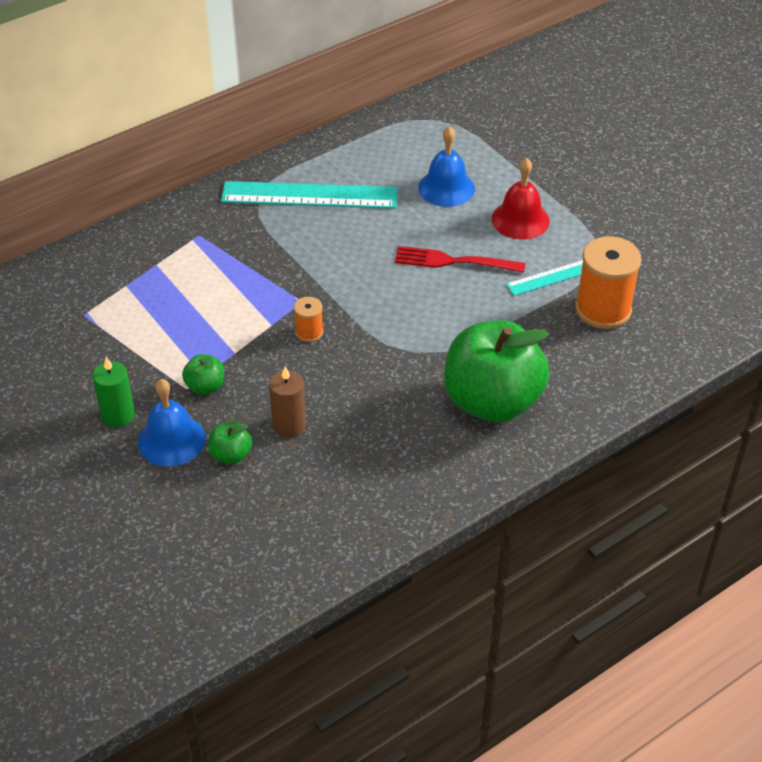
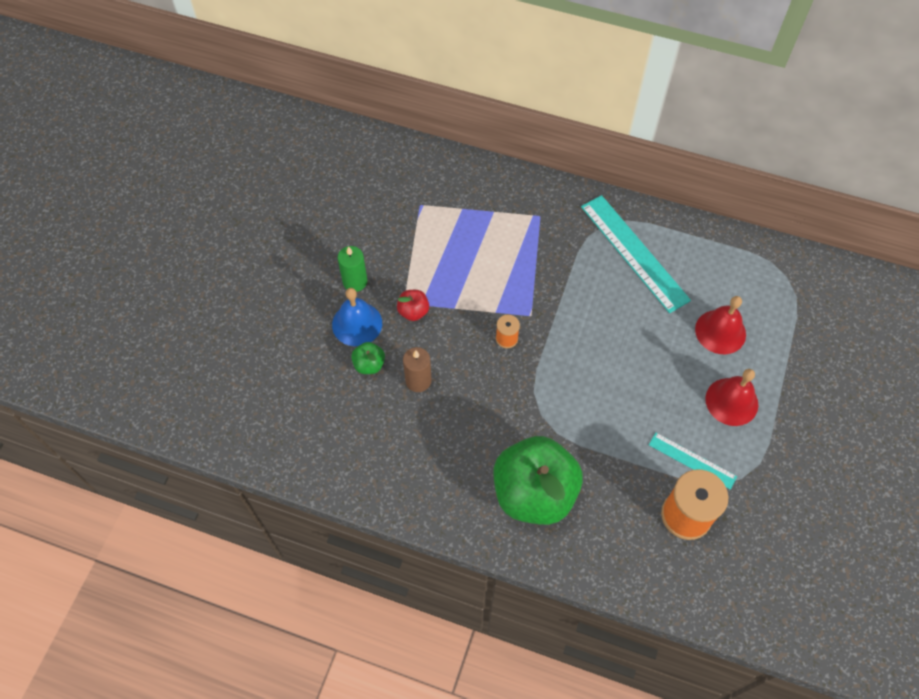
camera: 55 degrees right, 15 degrees up
(205, 386) = (413, 311): green apple -> red apple
(446, 188) = (720, 331): blue bell -> red bell
(454, 261) = (649, 384): red fork -> none

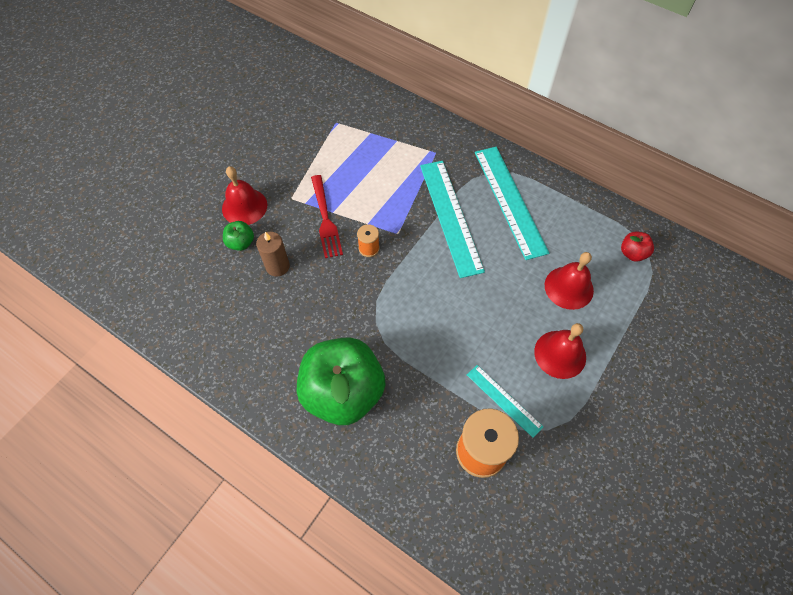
camera: 15 degrees right, 0 degrees up
(355, 281) = (257, 172): green candle -> none
(357, 324) = (244, 206): blue bell -> red bell
(413, 311) = (296, 207): red apple -> red apple (632, 253)
(449, 317) = (325, 219): none -> red fork
(579, 284) = (450, 216): none -> turquoise ruler

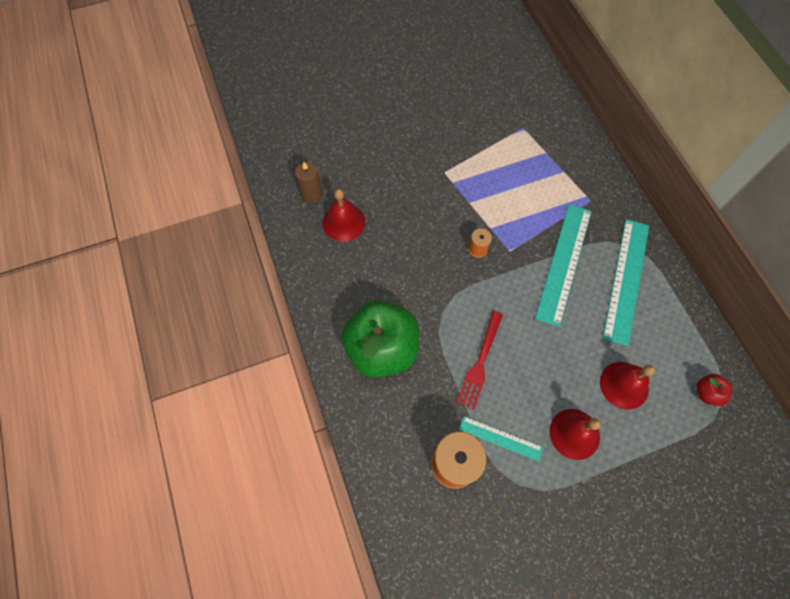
camera: 35 degrees right, 5 degrees up
(241, 243) = (383, 186): green apple -> none
(244, 206) = (404, 159): red bell -> red bell (343, 222)
(277, 266) = (398, 221): brown candle -> brown candle (312, 194)
(325, 219) = (459, 205): red fork -> red fork (480, 362)
(504, 400) = (500, 438): turquoise ruler -> turquoise ruler turned 60 degrees counterclockwise

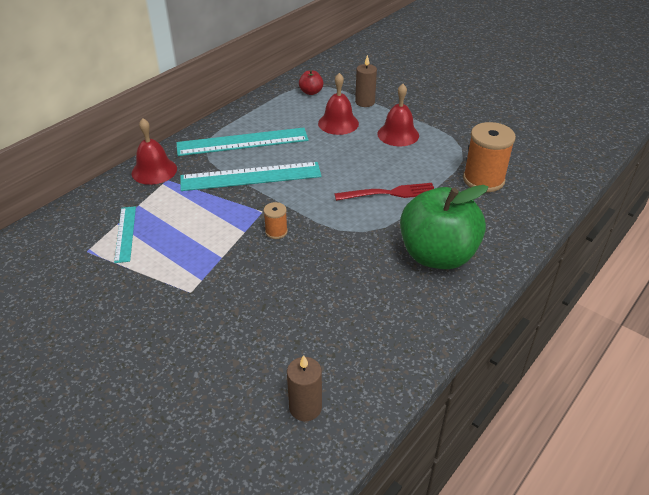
camera: 120 degrees left, 25 degrees down
(343, 222) = (322, 352): red bell -> red bell (154, 171)
(500, 438) = (439, 164): turquoise ruler -> turquoise ruler (125, 233)
(659, 440) = (365, 102): none -> brown candle

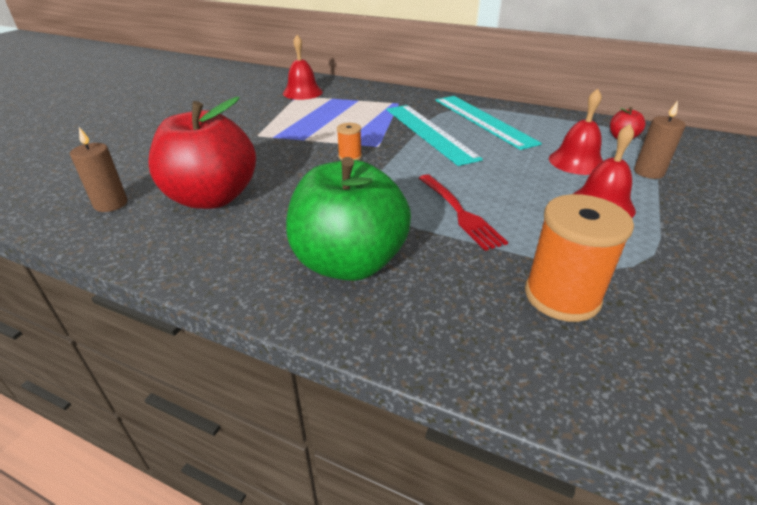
camera: 75 degrees right, 5 degrees down
(125, 233) = (321, 102): turquoise ruler -> none
(154, 171) = (407, 97): red bell -> red bell (302, 92)
(320, 328) = (212, 198): none -> red apple

